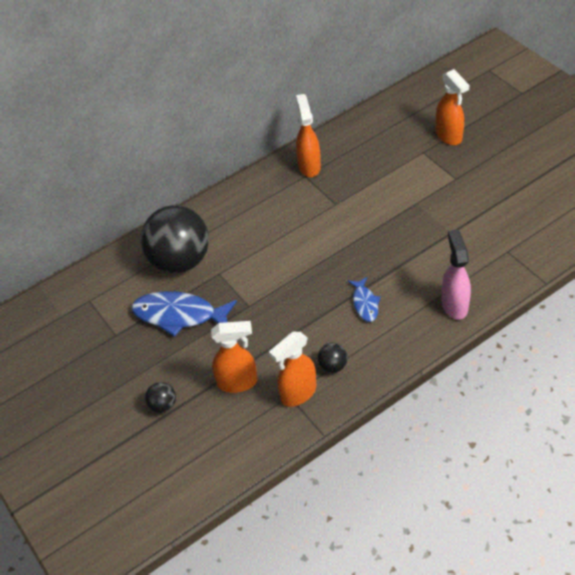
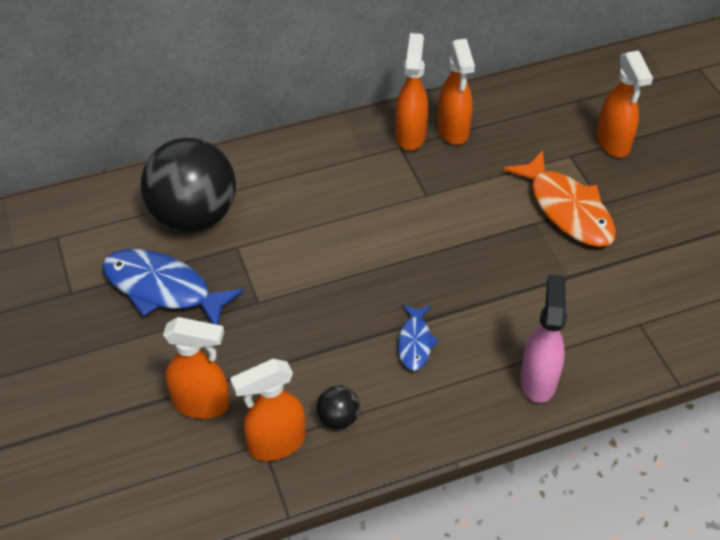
camera: 10 degrees right, 0 degrees up
(163, 405) = (91, 406): black ball -> none
(337, 156) = (453, 131): none -> orange spray bottle
(434, 189) = (567, 209): none -> orange fish

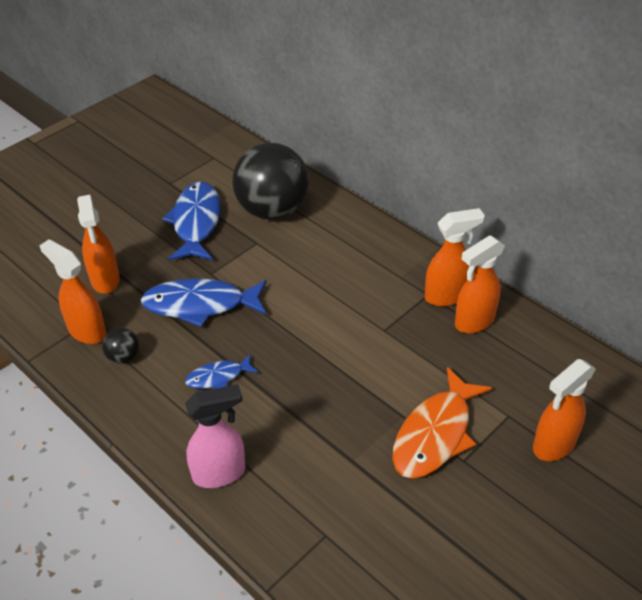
camera: 65 degrees right, 5 degrees down
(301, 326) = (200, 305): none -> blue fish

